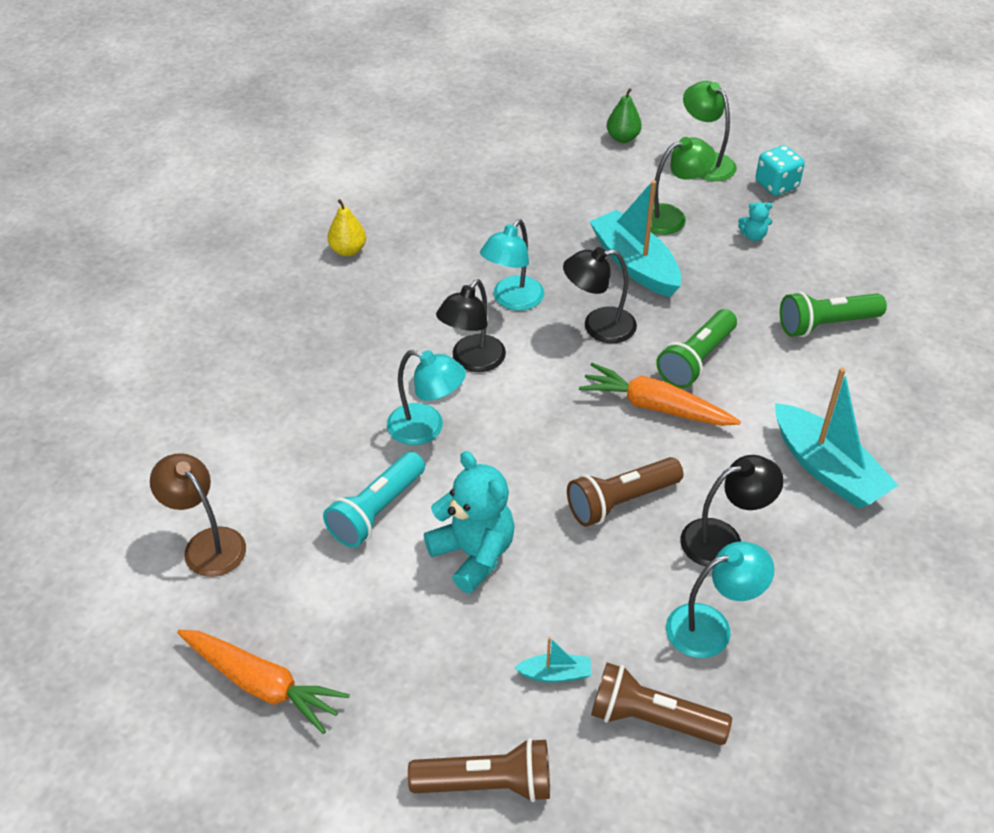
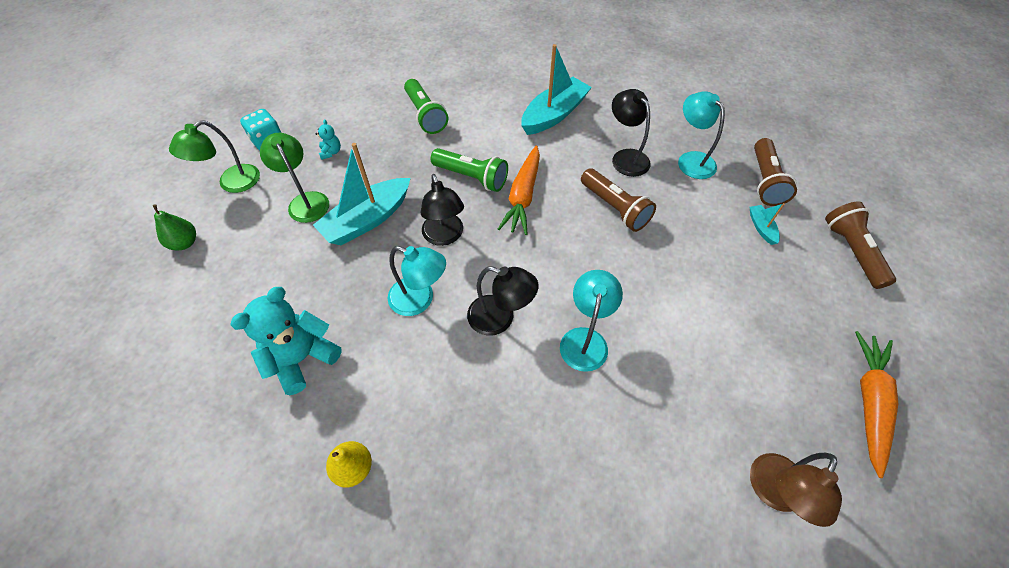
camera: 100 degrees left, 10 degrees up
(377, 511) = (682, 358): turquoise flashlight -> none
(473, 554) = (693, 285): turquoise teddy bear -> turquoise teddy bear (302, 358)

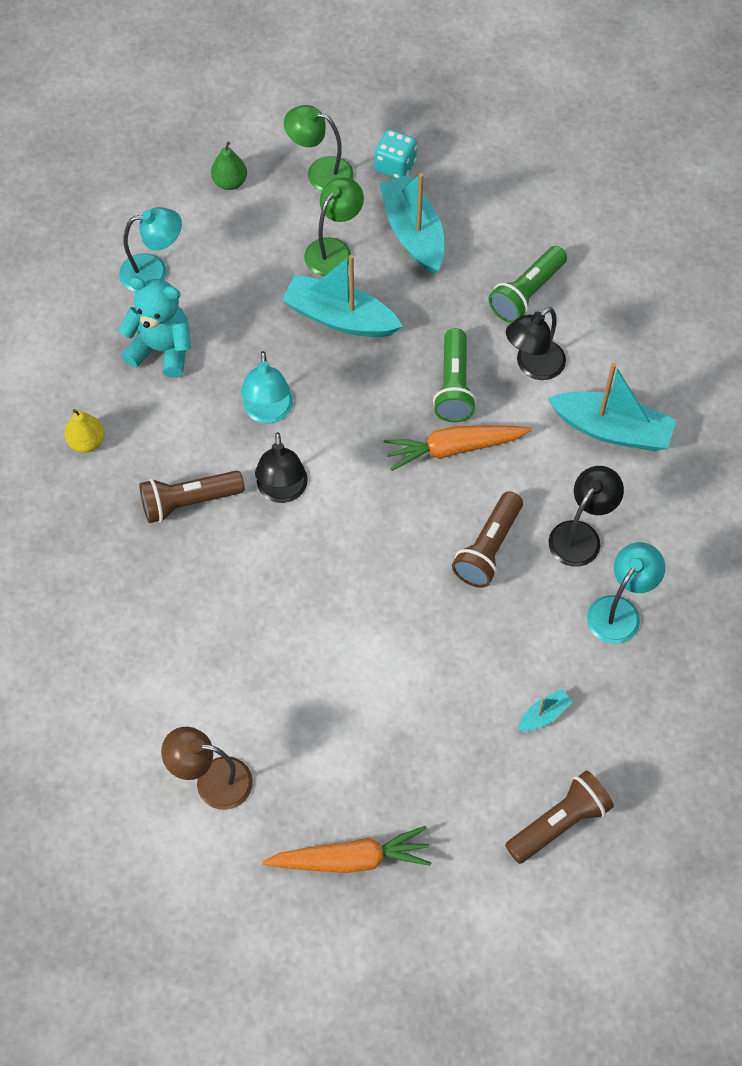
camera: 65 degrees right, 5 degrees up
(331, 152) = (413, 233): turquoise teddy bear -> turquoise boat
(444, 236) = (356, 398): black lamp -> black lamp (533, 366)
(585, 339) = (296, 576): turquoise lamp -> turquoise lamp (154, 272)
(765, 181) = (629, 705): brown flashlight -> brown flashlight (189, 502)

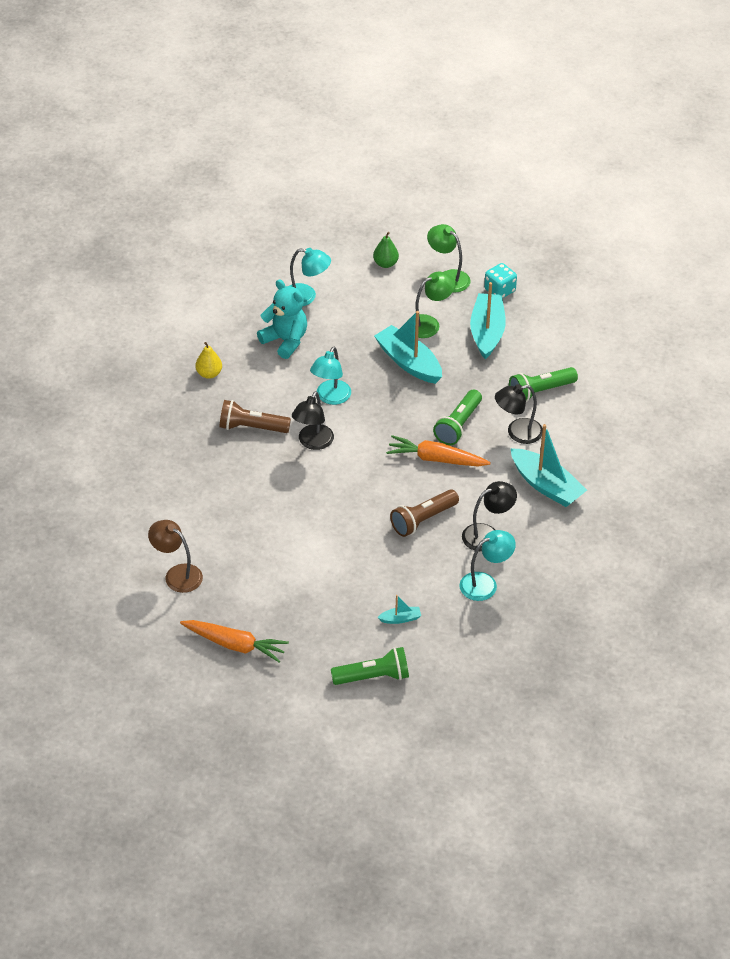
camera: 25 degrees right, 15 degrees down
(559, 823) = (373, 676): brown flashlight -> green flashlight

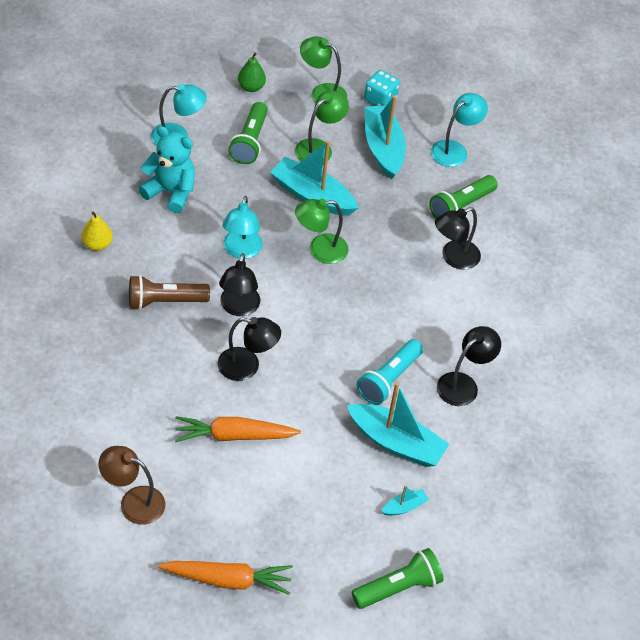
camera: 20 degrees left, 5 degrees up
(304, 489) = (247, 366): none -> black lamp
(400, 408) = (320, 250): none -> green lamp
(423, 520) = (389, 379): brown flashlight -> turquoise flashlight
(436, 459) = (379, 304): orange carrot -> orange carrot (234, 436)
(458, 425) = (389, 260): green flashlight -> green flashlight (250, 142)
(485, 583) = (481, 444): turquoise lamp -> turquoise lamp (454, 150)
(546, 485) = (505, 314): turquoise boat -> turquoise boat (396, 442)

